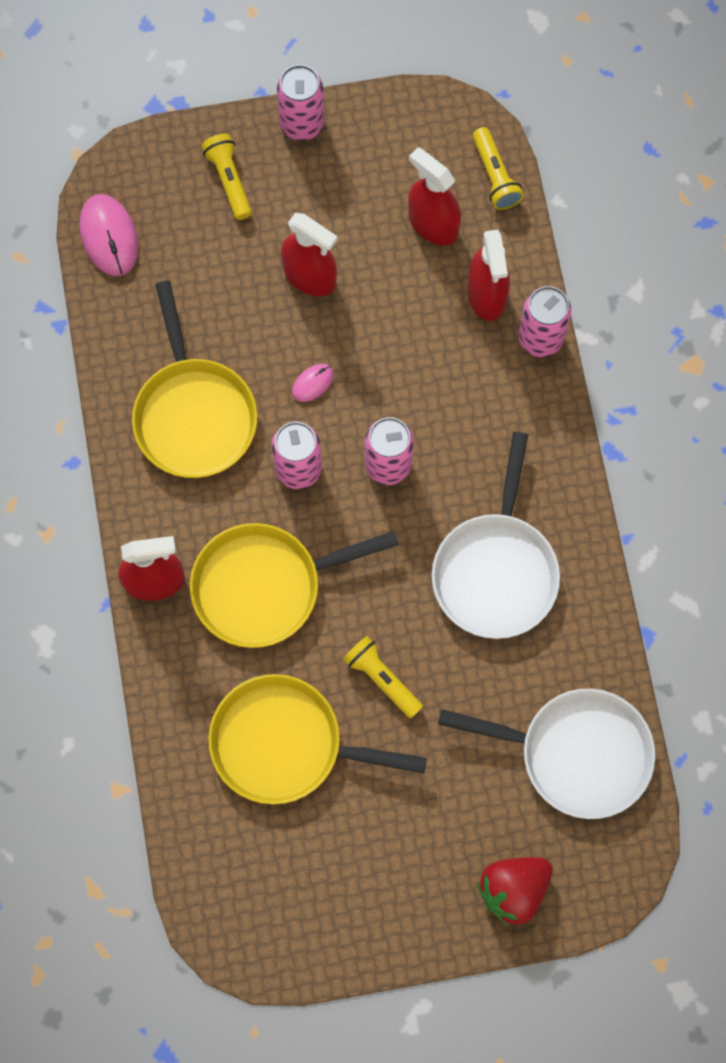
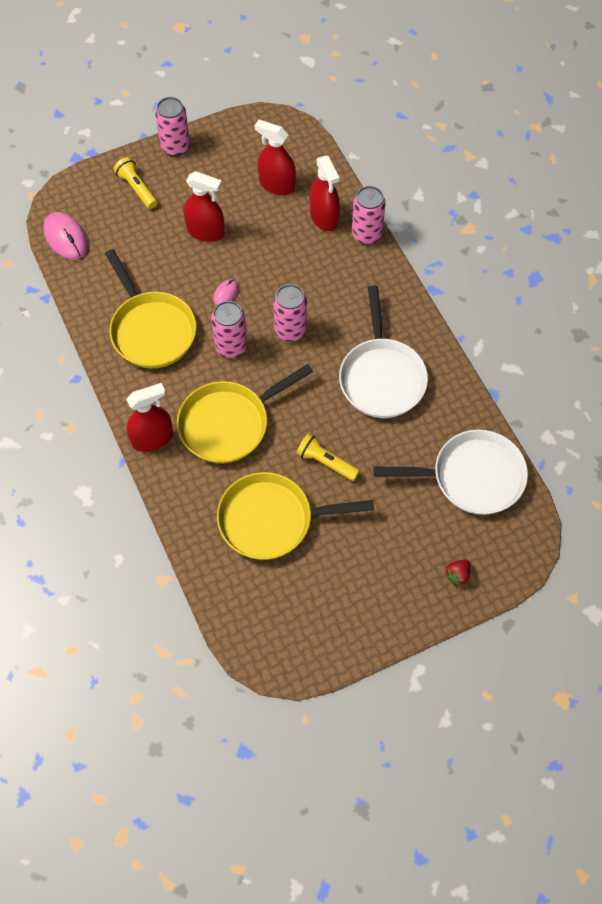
camera: 15 degrees left, 10 degrees down
(495, 176) = (308, 149): yellow flashlight -> none
(513, 890) = (457, 575): red strawberry -> red strawberry, size x0.52

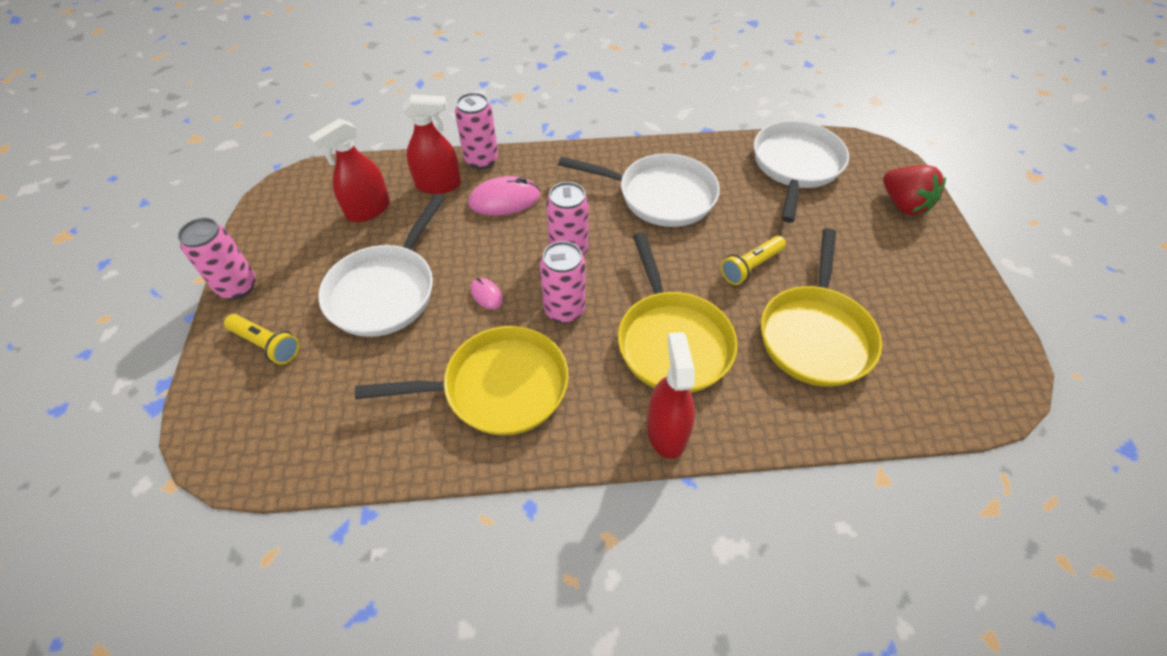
camera: 70 degrees left, 10 degrees down
(65, 237) = (282, 455): pink mouse -> pink mouse (504, 200)
(137, 188) = (267, 344): yellow flashlight -> yellow flashlight turned 135 degrees counterclockwise
(205, 231) = (386, 290): red spray bottle -> white pan
(457, 575) = (903, 204): red strawberry -> red strawberry, size x1.91

